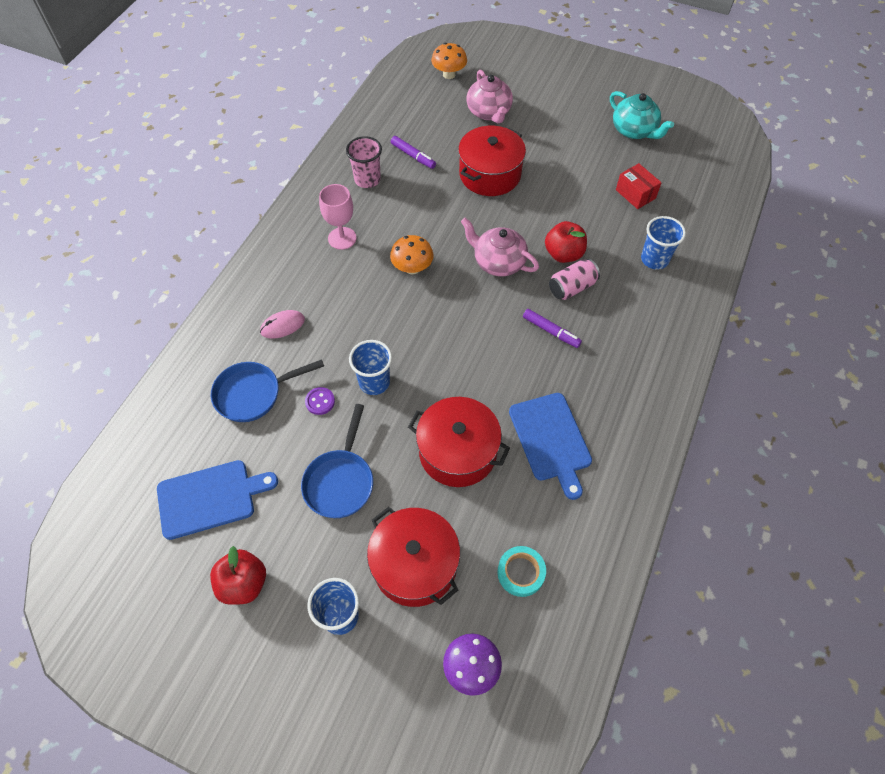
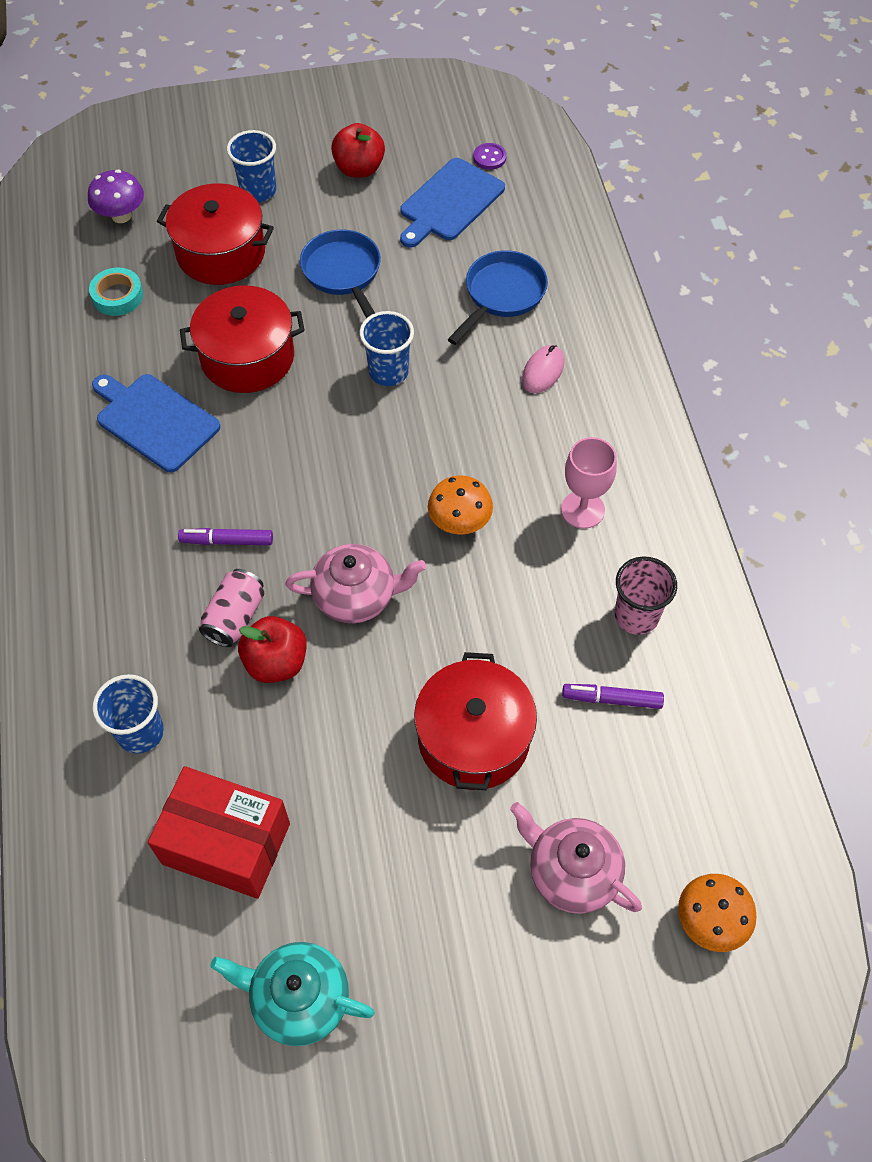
camera: 145 degrees right, 0 degrees up
(320, 401) = (428, 325): purple button -> purple button (489, 157)
(635, 194) = (226, 844): red box -> red box, size x1.75

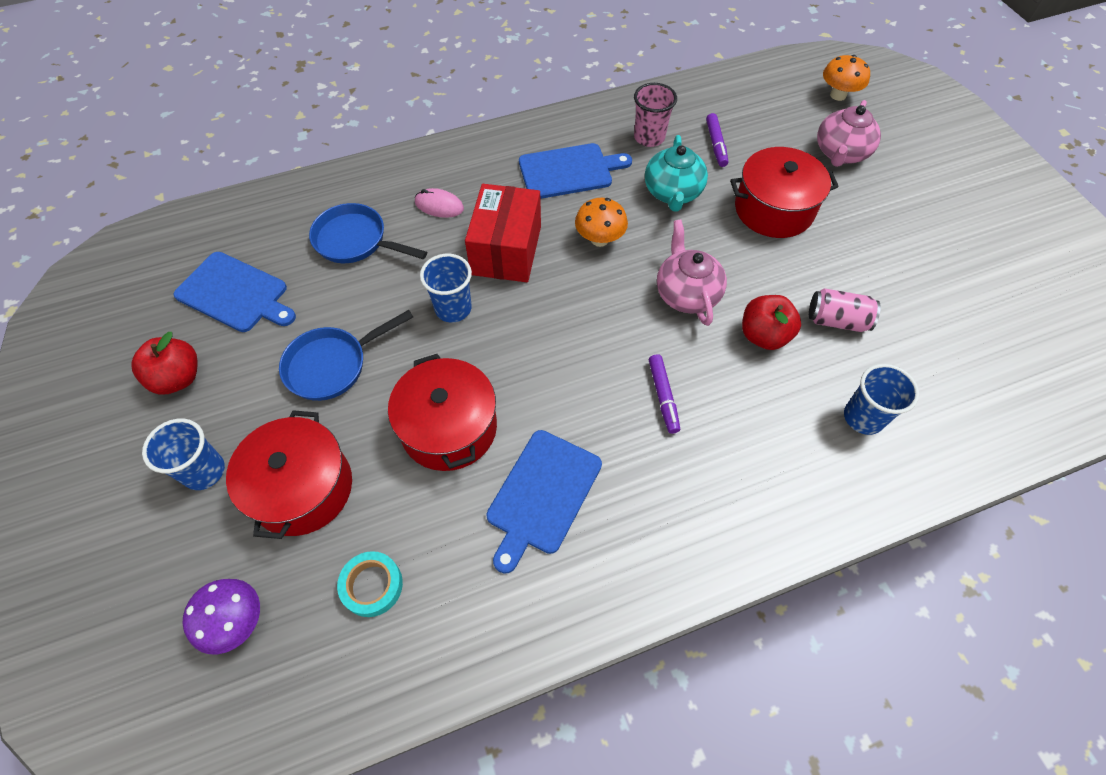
camera: 100 degrees left, 0 degrees up
(226, 844) = (919, 337): red box -> red box (506, 250)
(235, 617) = (734, 373): pink can -> pink can (836, 320)
(299, 998) = (994, 273): turquoise teapot -> turquoise teapot (672, 193)
(489, 157) = (174, 270): purple button -> none
(582, 510) = (569, 171): pink goblet -> blue cutting board

